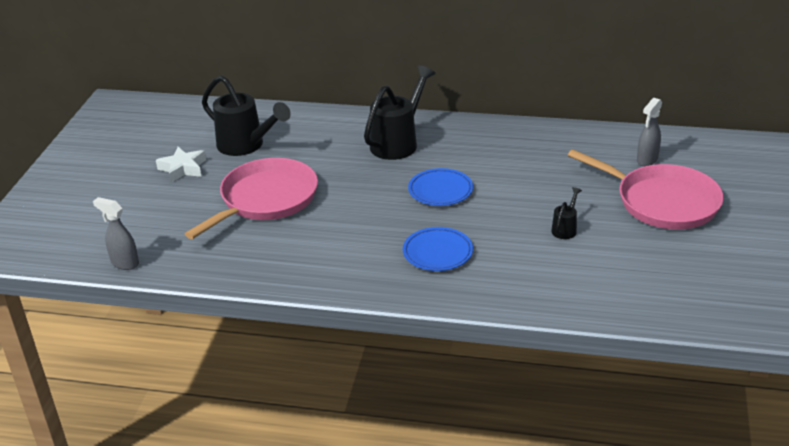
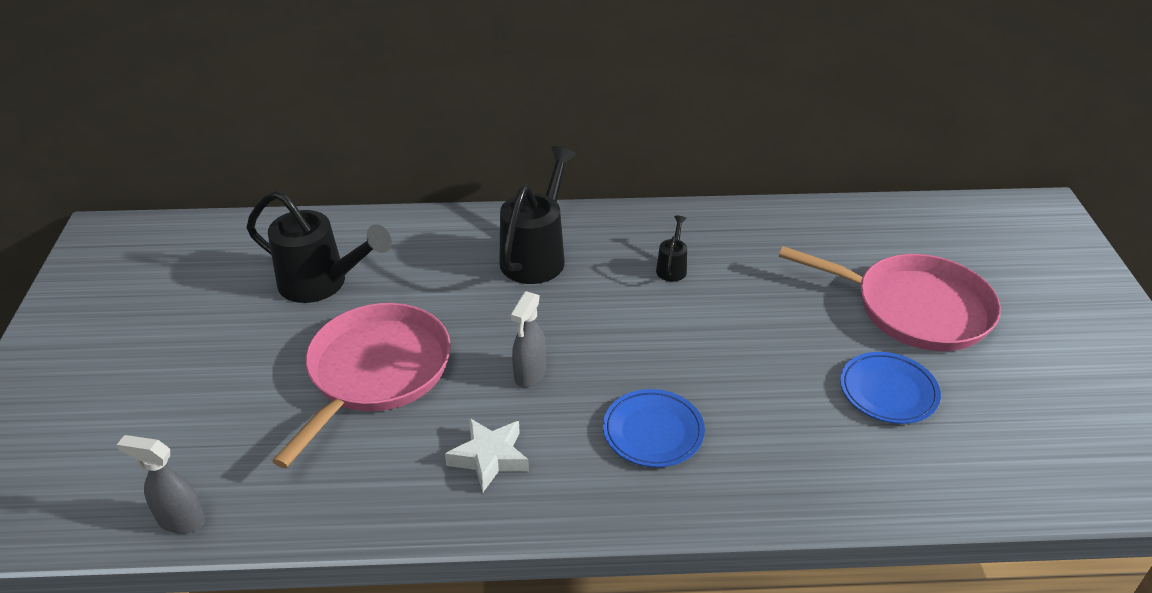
camera: 15 degrees left, 5 degrees up
(183, 168) = (236, 333): white star -> white star (489, 458)
(440, 191) = (620, 326): blue plate -> blue plate (888, 392)
(565, 229) = (810, 367): black watering can -> black watering can (672, 268)
(647, 160) = (868, 247): grey spray bottle -> grey spray bottle (529, 374)

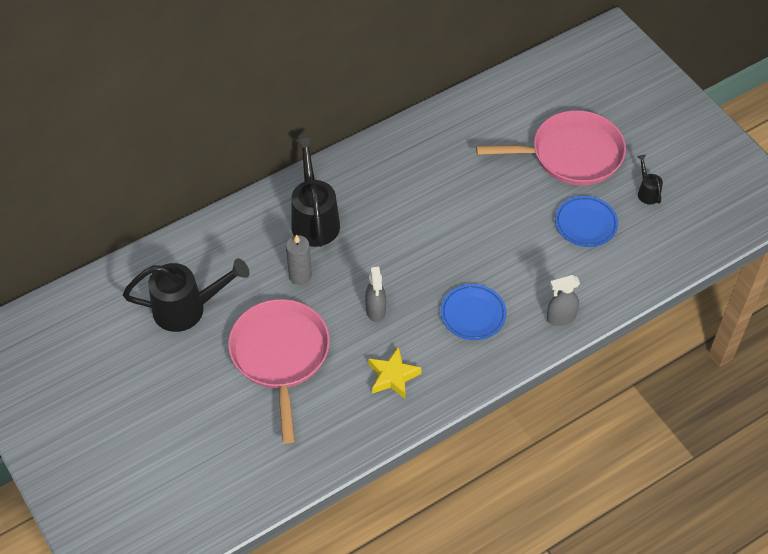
camera: 30 degrees left, 15 degrees up
(180, 520) = (248, 502): grey spray bottle -> grey spray bottle (560, 318)
(472, 302) = (300, 276): none -> grey candle
(489, 458) = (393, 376): white star -> yellow star
(672, 268) = (408, 189): black watering can -> black watering can (647, 192)

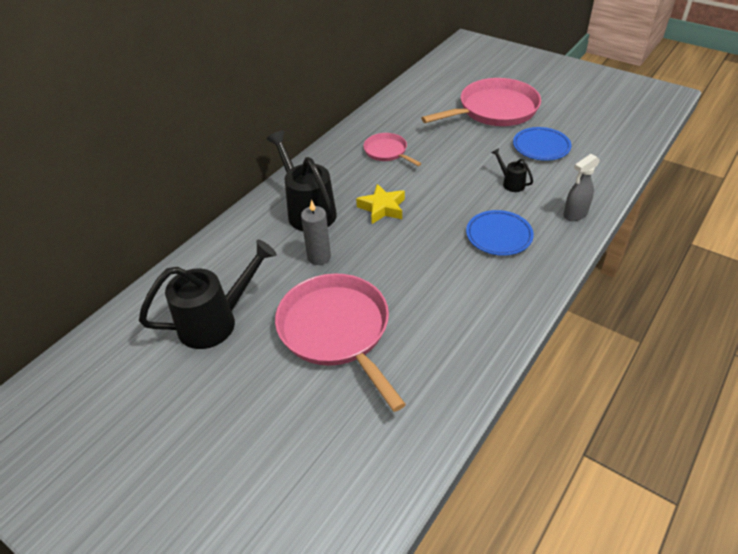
camera: 20 degrees left, 10 degrees down
(375, 311) = (408, 261): grey spray bottle -> none
(393, 376) = (461, 310): yellow star -> yellow star (382, 208)
(426, 172) = (387, 151): none -> pink pan
(647, 192) = (570, 115): black watering can -> black watering can (511, 183)

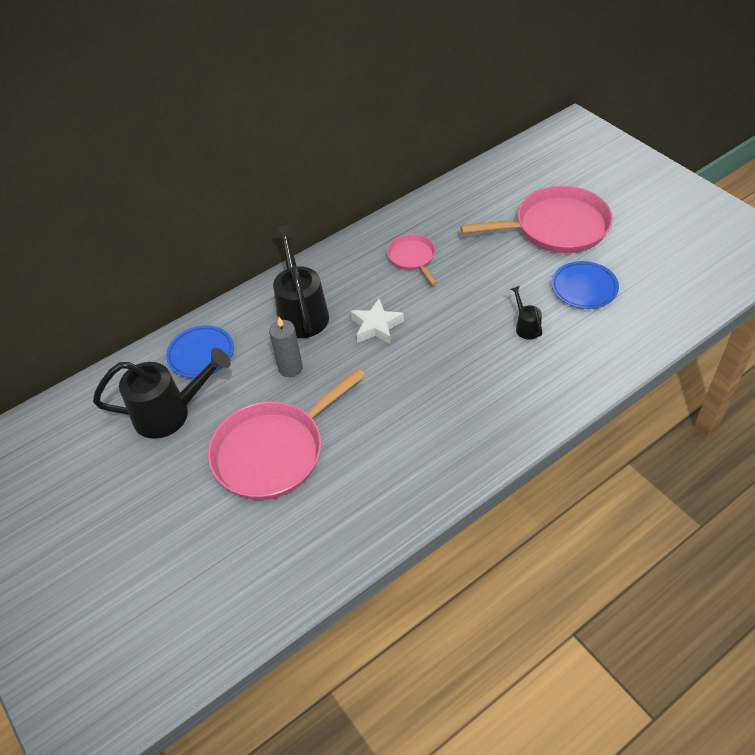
camera: 20 degrees right, 5 degrees up
(336, 330) = (273, 451): pink pan -> pink pan turned 120 degrees counterclockwise
(382, 208) = (376, 326): yellow star -> white star
(499, 236) = (480, 388): blue plate -> blue plate (201, 354)
(575, 214) = (576, 382): grey spray bottle -> none

